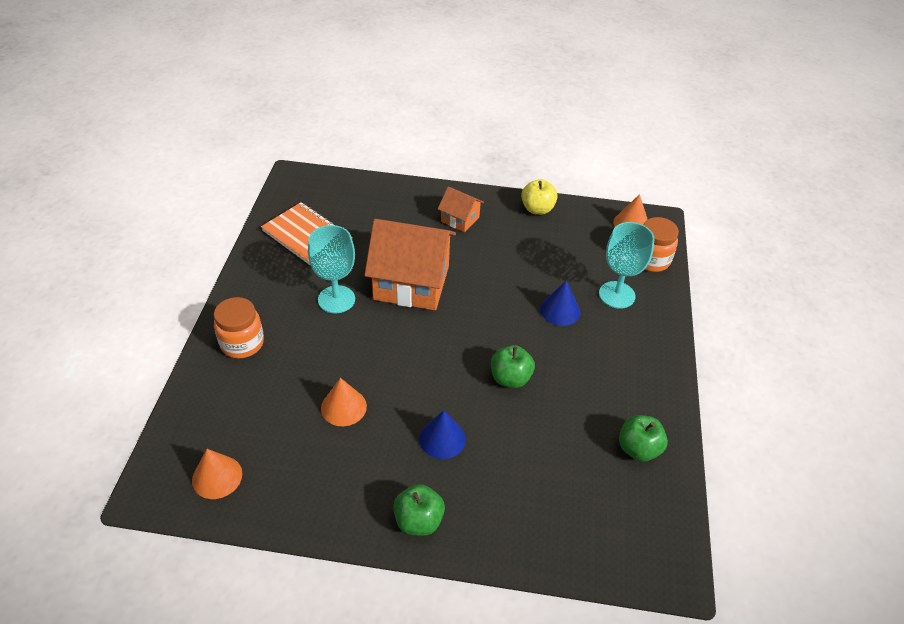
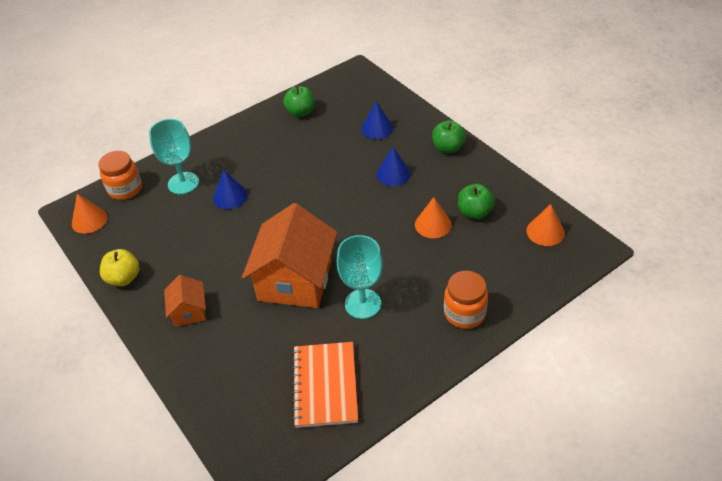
camera: 130 degrees left, 0 degrees up
(411, 283) = (295, 280): orange house -> orange house turned 45 degrees clockwise
(510, 378) = (316, 179): green apple -> green apple (474, 212)
(529, 489) = (377, 128): none -> blue cone

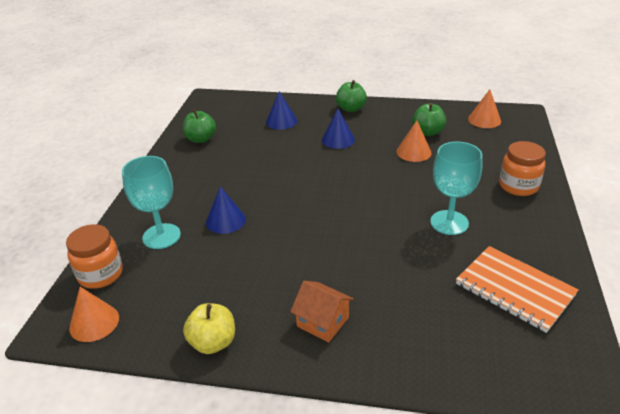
camera: 45 degrees left, 10 degrees down
(295, 280) = (376, 240): orange house -> none

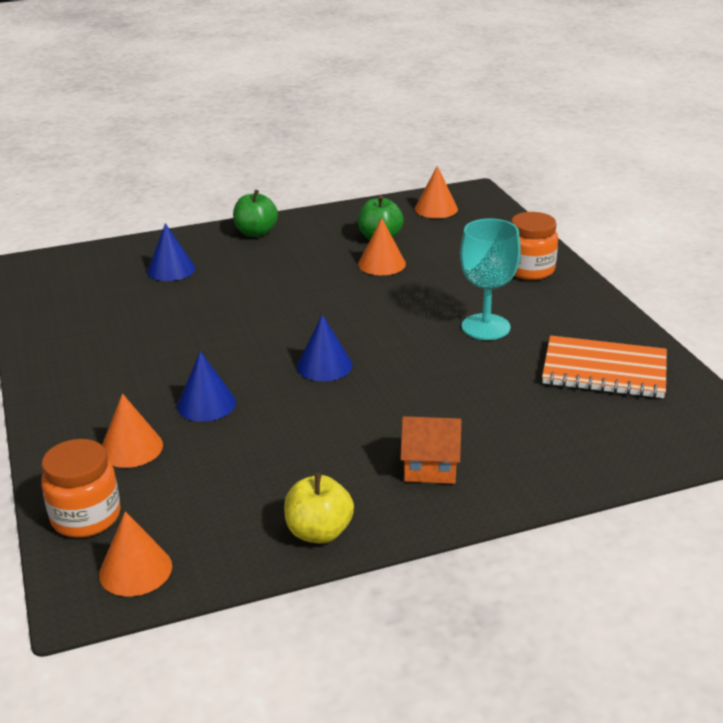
camera: 30 degrees left, 5 degrees down
(161, 236) = (131, 448): turquoise goblet -> orange cone
(201, 139) = (69, 319): green apple -> none
(338, 139) = (272, 273): blue cone -> blue cone (324, 365)

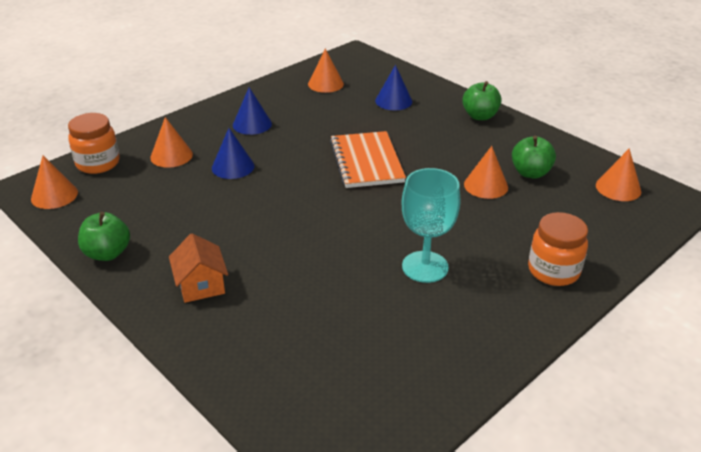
camera: 65 degrees right, 5 degrees up
(78, 301) = (325, 84): none -> orange cone
(319, 532) = (107, 253): yellow apple -> green apple
(324, 365) = (309, 200): blue cone -> blue cone (252, 124)
(604, 370) = (400, 358): orange notebook -> orange notebook (366, 162)

